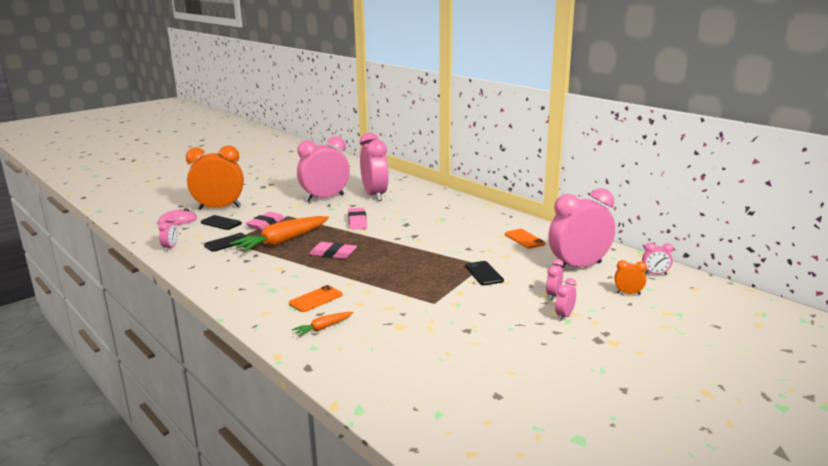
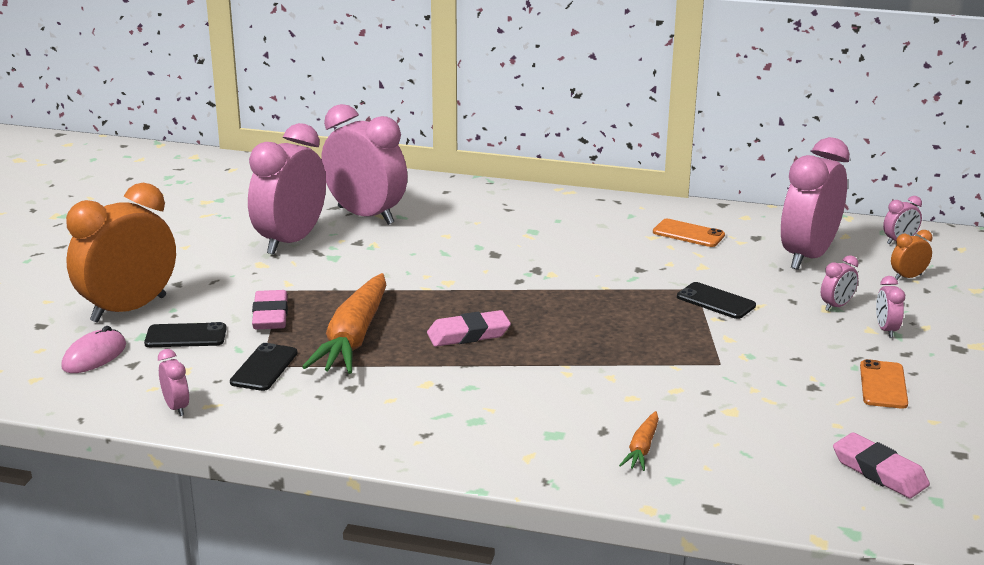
camera: 35 degrees left, 5 degrees up
(316, 299) = (563, 412): orange phone -> orange phone (883, 385)
(357, 221) = (415, 269): pink eraser -> pink eraser (879, 471)
(553, 295) = (836, 306): pink clock -> pink clock turned 120 degrees counterclockwise

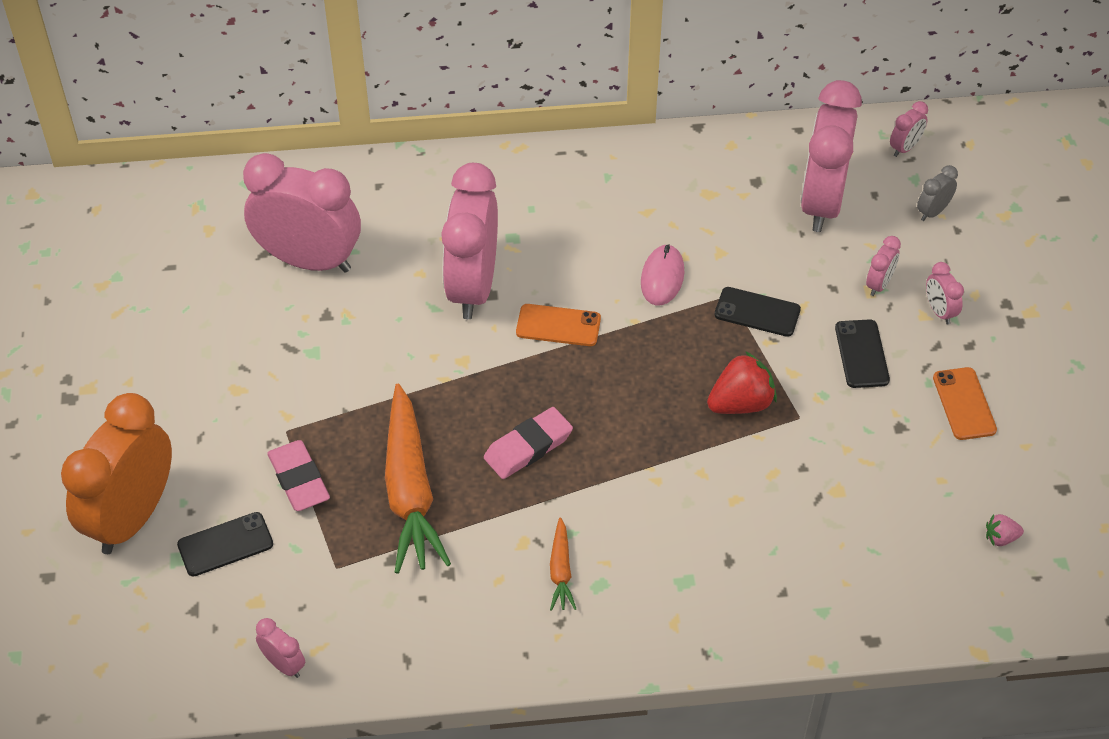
camera: 20 degrees left, 25 degrees up
(94, 356) = (143, 610): pink mouse -> pink mouse (662, 277)
(264, 368) = (341, 571): black phone -> black phone (861, 354)
(290, 241) = (248, 336): pink clock -> pink clock (472, 287)
(642, 448) = (776, 575): orange carrot -> orange carrot (561, 571)
(670, 346) = (740, 403): none -> red strawberry
(688, 234) = (683, 195): orange phone -> orange phone (558, 325)
(879, 471) = (1000, 538): pink eraser -> pink strawberry
(908, 277) = (932, 212): orange clock -> grey clock

